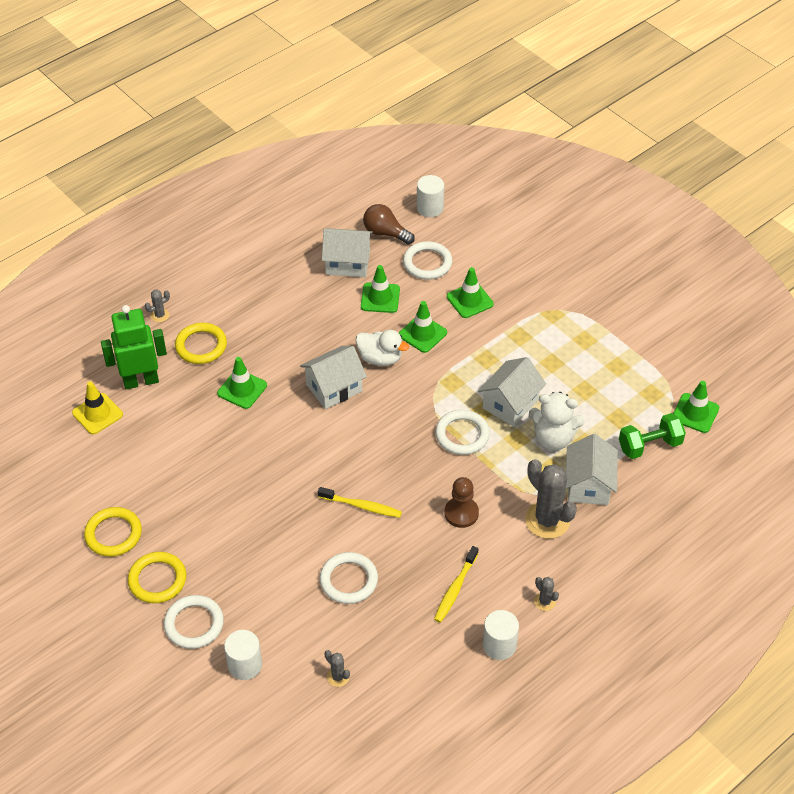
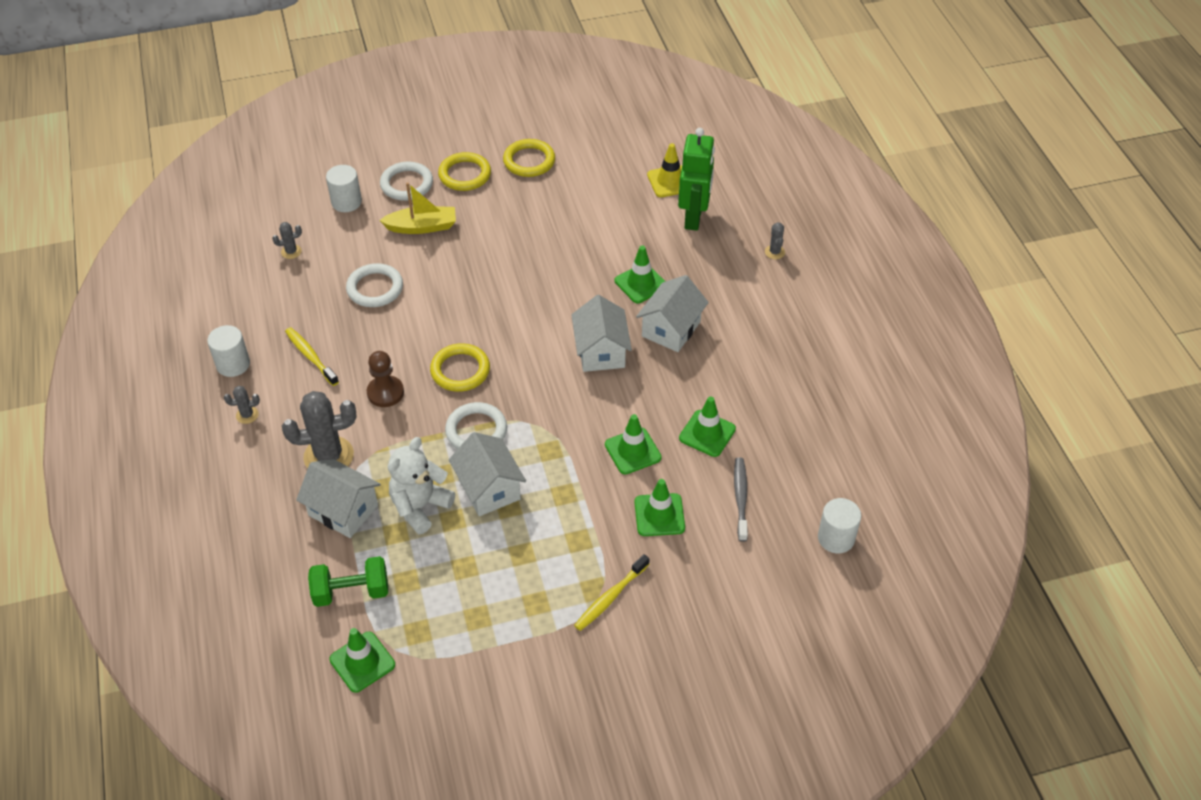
camera: 115 degrees right, 0 degrees up
(201, 346) = (715, 270): yellow ring -> yellow ring (460, 370)
(249, 581) = (422, 227): none -> yellow boat
(348, 263) = (777, 424): white house -> white house (671, 329)
(361, 506) = (445, 323): yellow toothbrush -> yellow toothbrush (610, 597)
(380, 358) = (619, 402): white duck -> none
(385, 233) = (810, 477): brown light bulb -> none
(427, 263) = (740, 498): white ring -> grey toothbrush
(649, 445) = (351, 591): green dumbbell -> green dumbbell turned 75 degrees clockwise

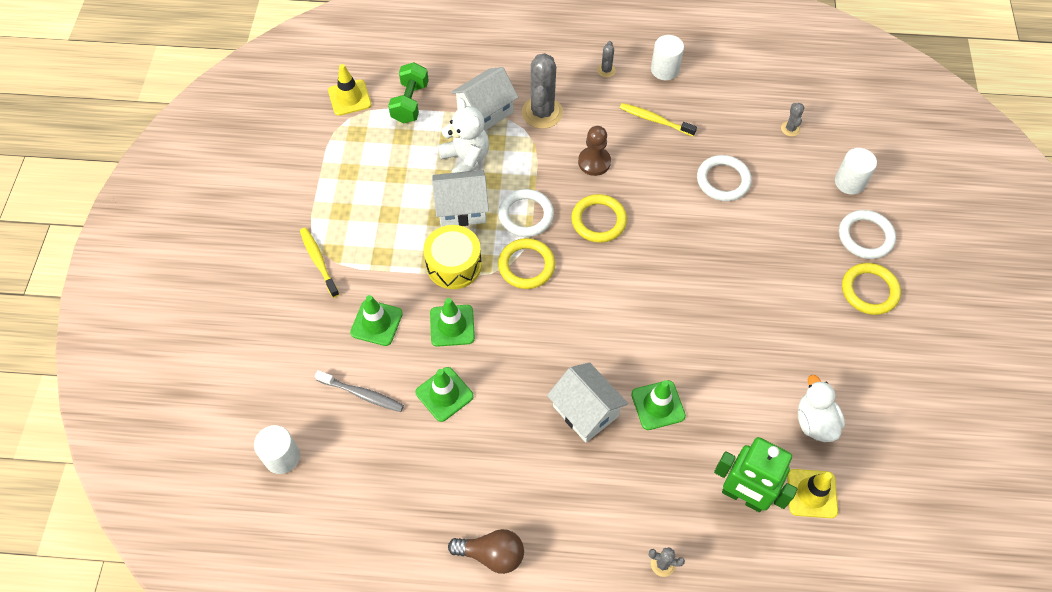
camera: 110 degrees right, 10 degrees up
(310, 356) = (655, 120): yellow toothbrush -> yellow toothbrush turned 135 degrees counterclockwise
(362, 662) = (349, 98): green traffic cone -> yellow traffic cone
(422, 227) = (797, 235): yellow boat -> none
(529, 161) = (879, 357): yellow ring -> yellow ring (526, 266)
(562, 473) = (454, 265): none -> yellow drum
(601, 351) = (579, 338): white house -> none
(607, 189) = (814, 422): none -> white duck
(830, 355) = (492, 554): none -> brown light bulb

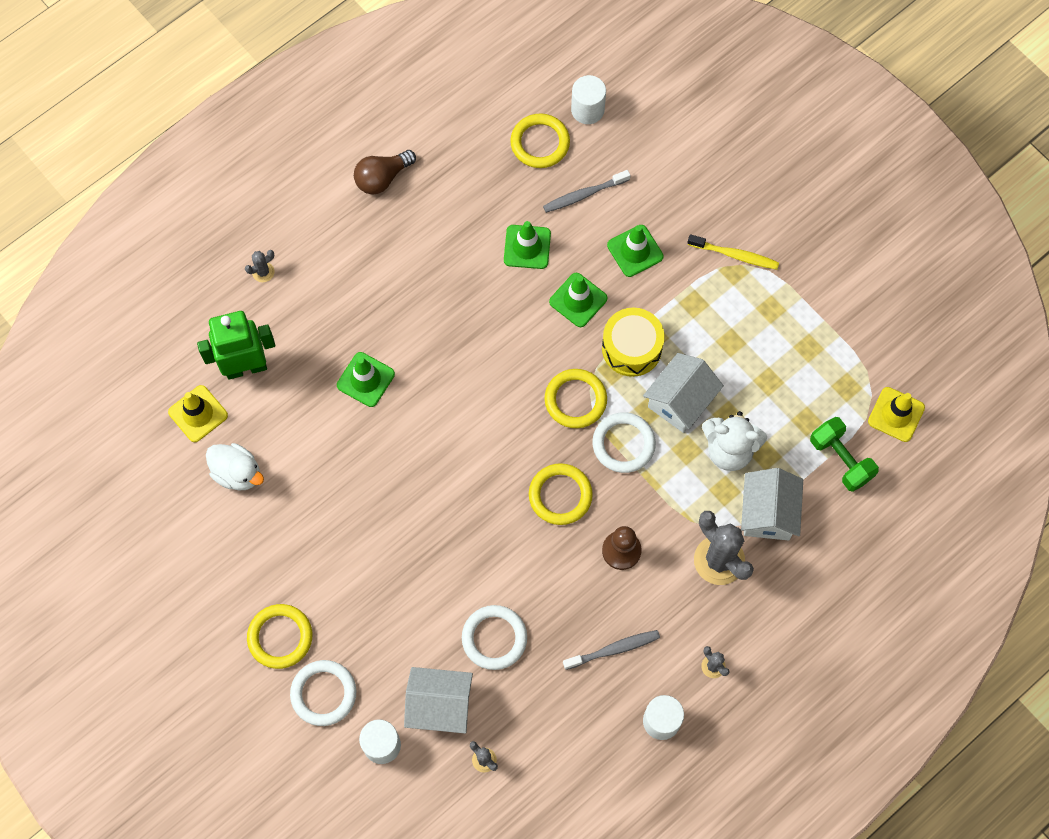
camera: 135 degrees right, 10 degrees up
(345, 465) = (540, 143): none -> yellow ring
(585, 411) = (414, 327): white house -> white house (440, 705)
(655, 120) = (613, 649): yellow toothbrush -> grey toothbrush

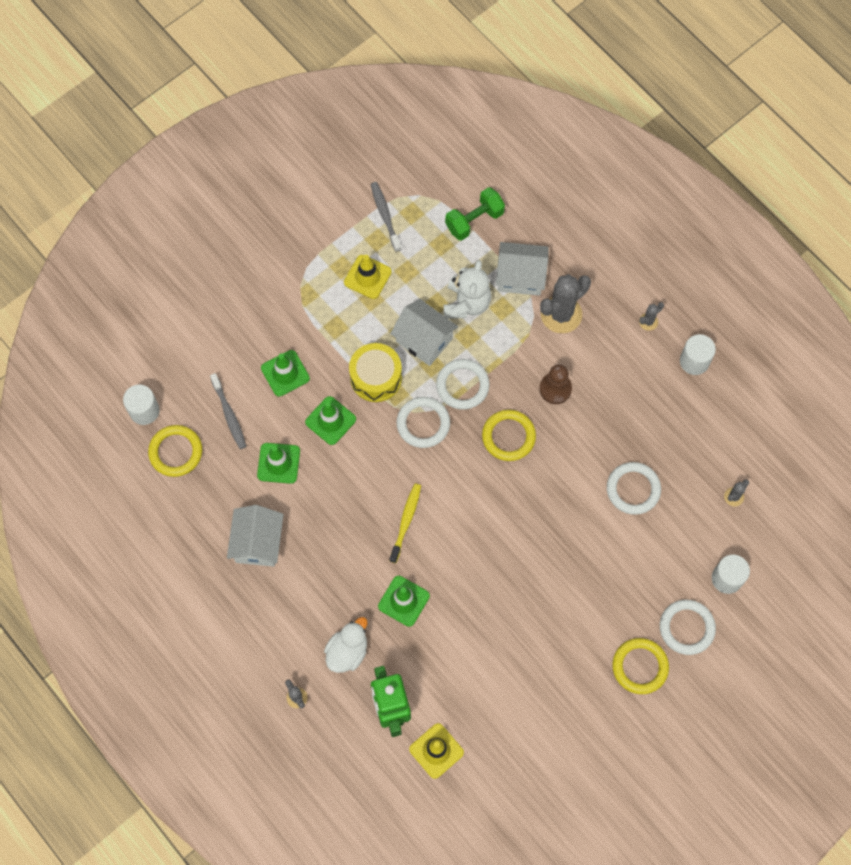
camera: 90 degrees left, 0 degrees up
(237, 473) = (492, 711): white duck -> white duck (347, 651)
(382, 178) = (204, 591): brown light bulb -> none
(440, 705) = (691, 532): white house -> white house (258, 543)
(575, 400) = (423, 423): yellow ring -> white ring
(613, 649) = (638, 396): grey toothbrush -> grey toothbrush (385, 215)
(735, 255) = (291, 293): yellow toothbrush -> yellow toothbrush (406, 521)
(896, 414) = (435, 178): yellow traffic cone -> yellow traffic cone (367, 277)

